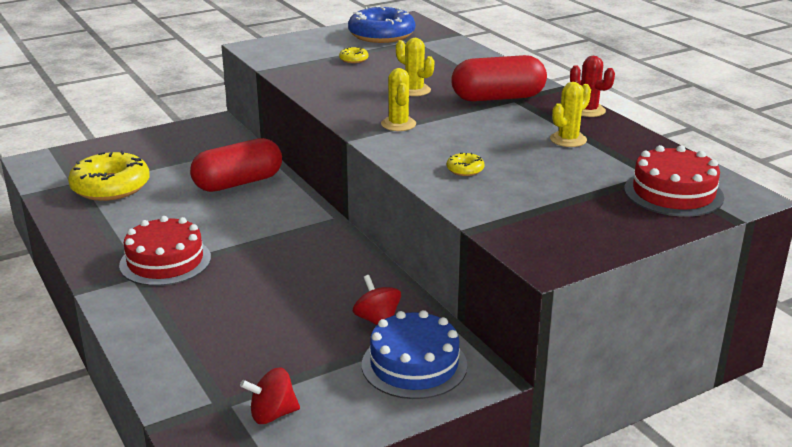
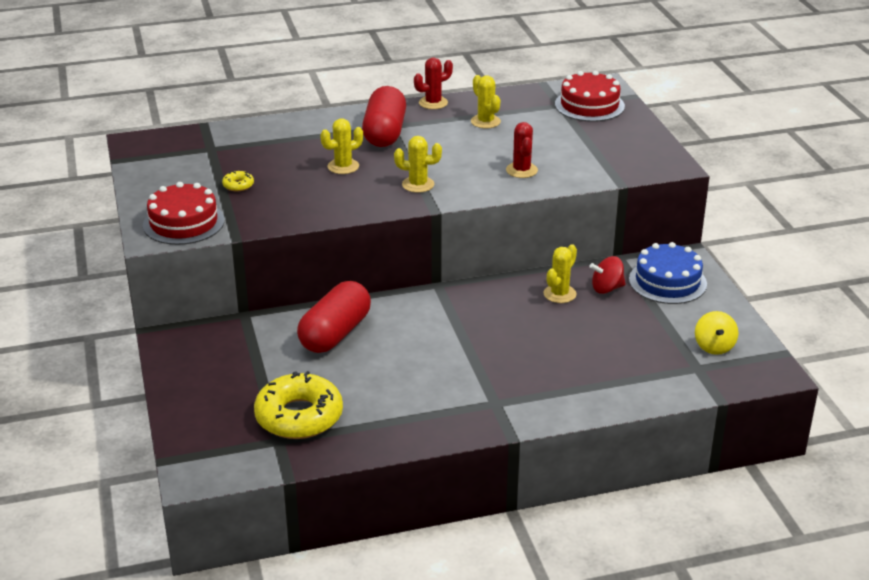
camera: 75 degrees left, 5 degrees up
(165, 261) = (477, 385): red cake -> red cake (183, 223)
(238, 183) = (335, 333): red capsule -> red capsule turned 45 degrees clockwise
(272, 414) = (714, 346): red spinning top -> yellow spinning top
(352, 289) = (559, 294): none -> yellow cactus
(381, 35) = (175, 161): blue donut -> none
(465, 169) = (521, 170): yellow donut -> red cactus

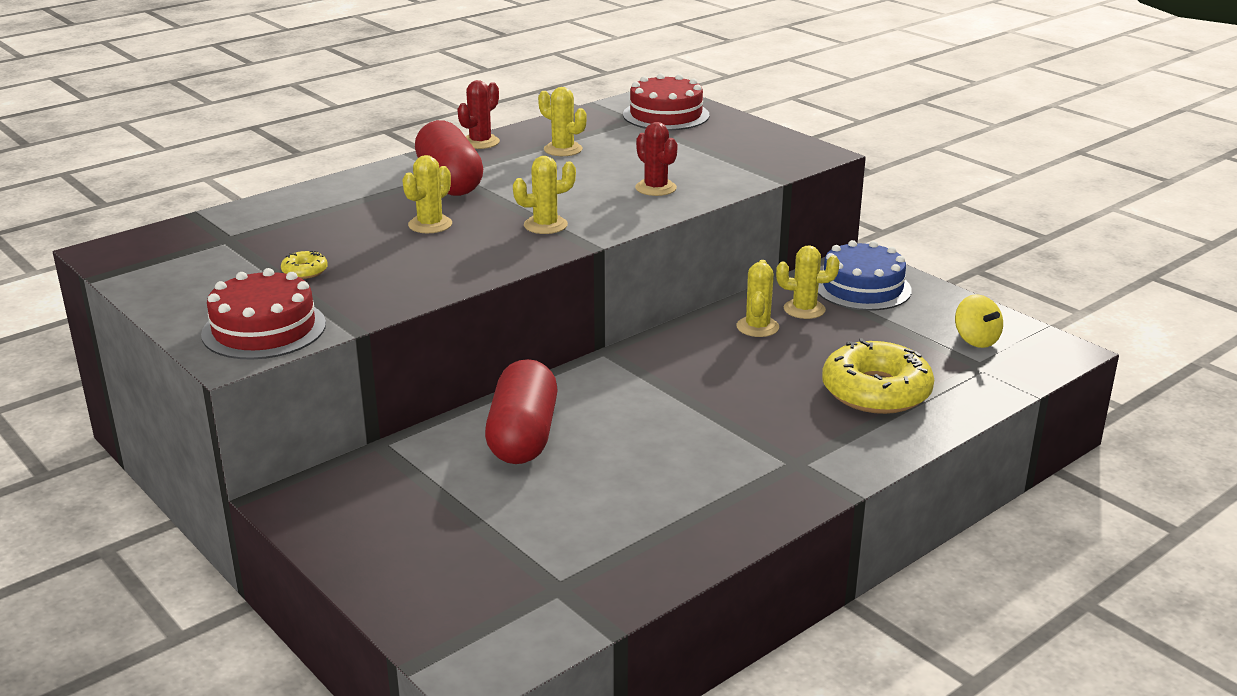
camera: 25 degrees left, 5 degrees down
(299, 416) = (561, 549): yellow donut -> yellow donut (876, 391)
(607, 288) = (804, 309): red spinning top -> yellow cactus

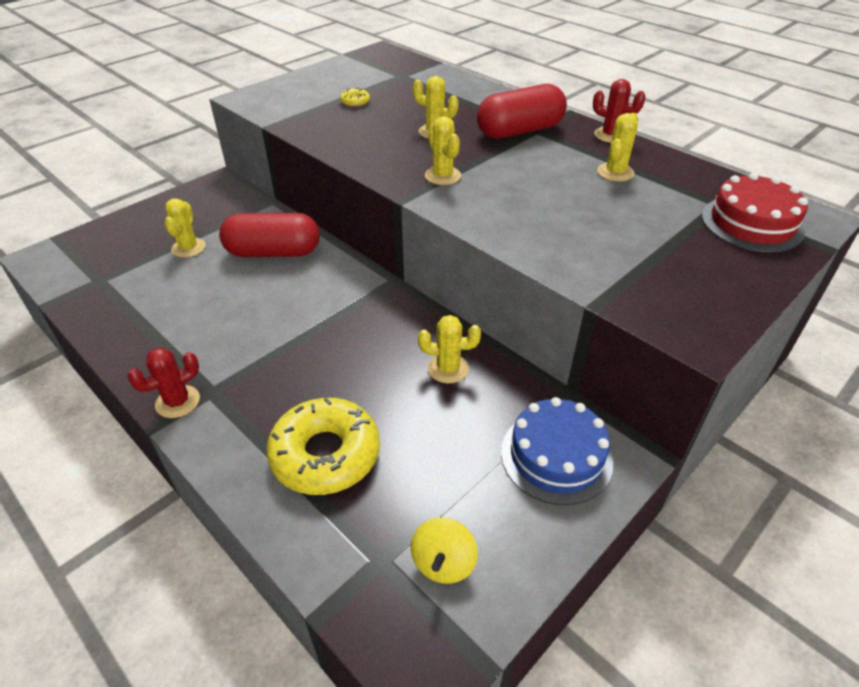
camera: 85 degrees right, 15 degrees up
(264, 329) = (276, 101): red cake -> none
(655, 188) = (541, 224): red cactus -> red cactus (178, 402)
(804, 309) = (491, 404): yellow cactus -> yellow cactus (188, 248)
(976, 340) = (443, 563): yellow spinning top -> yellow spinning top turned 45 degrees counterclockwise

